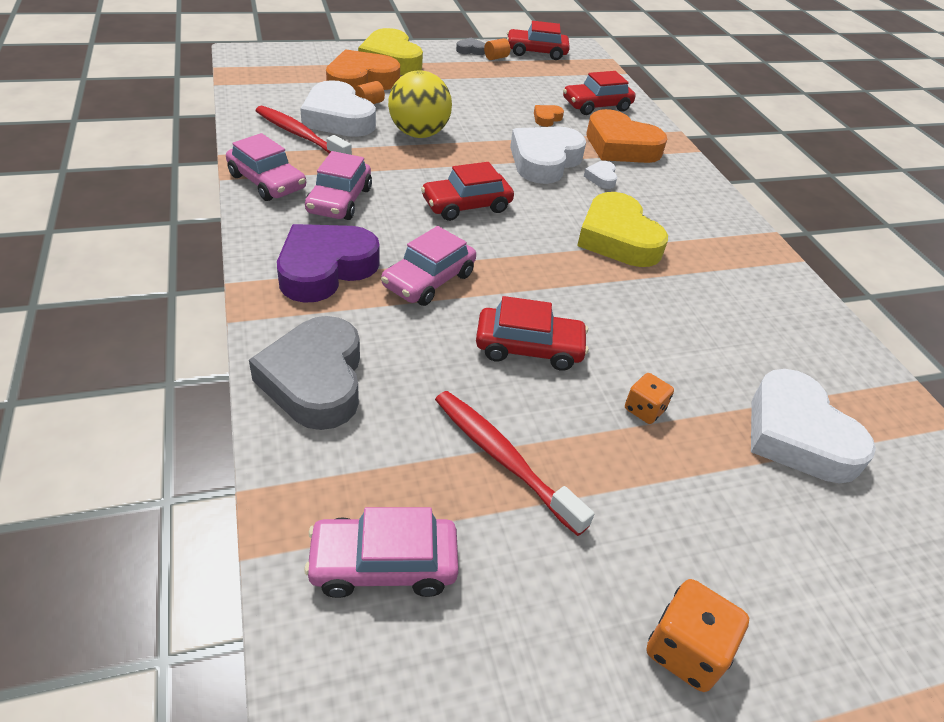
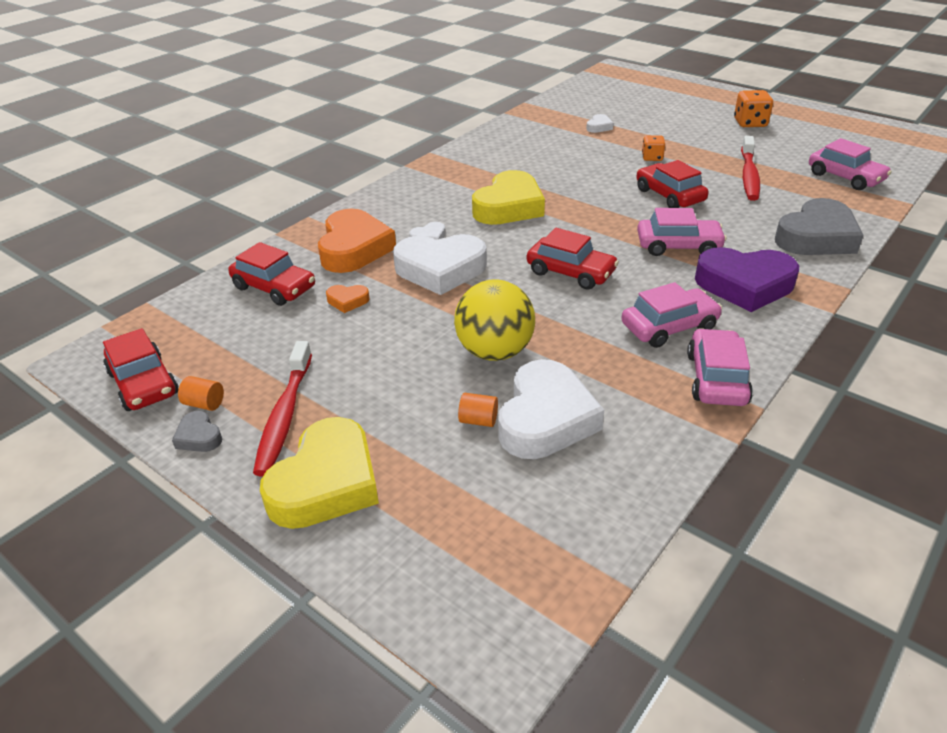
camera: 120 degrees left, 5 degrees down
(300, 135) = (618, 418): red toothbrush -> red toothbrush (284, 416)
(361, 81) = (430, 464): orange heart -> none
(797, 435) = (599, 127): white heart -> white heart, size x0.44

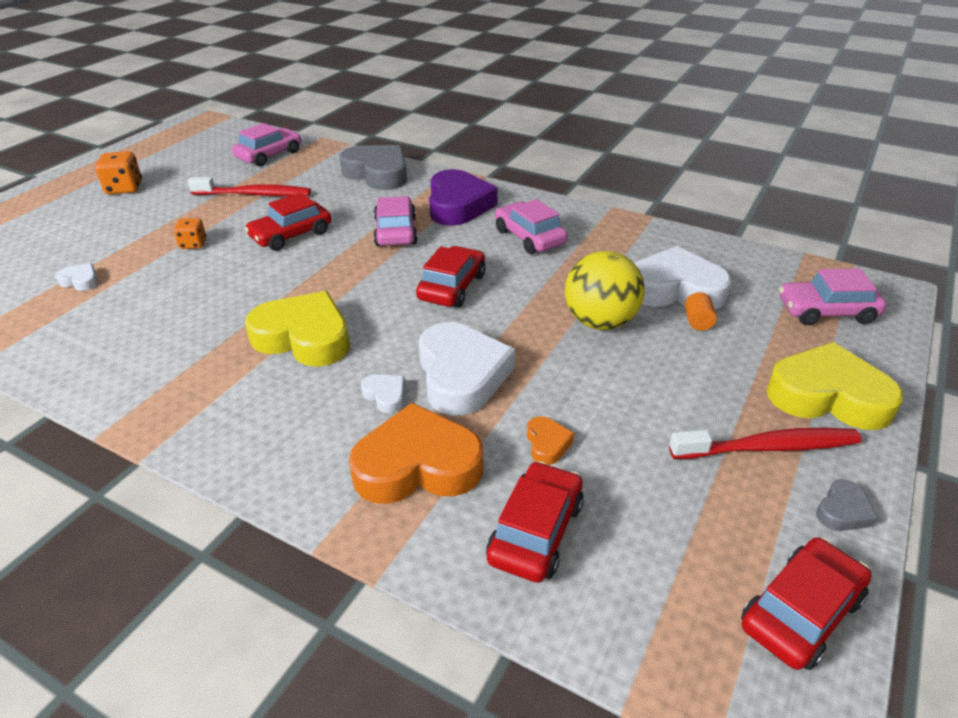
camera: 100 degrees left, 0 degrees up
(204, 404) = (794, 526): orange cylinder -> none
(716, 378) = (588, 220): pink car -> pink car (826, 311)

